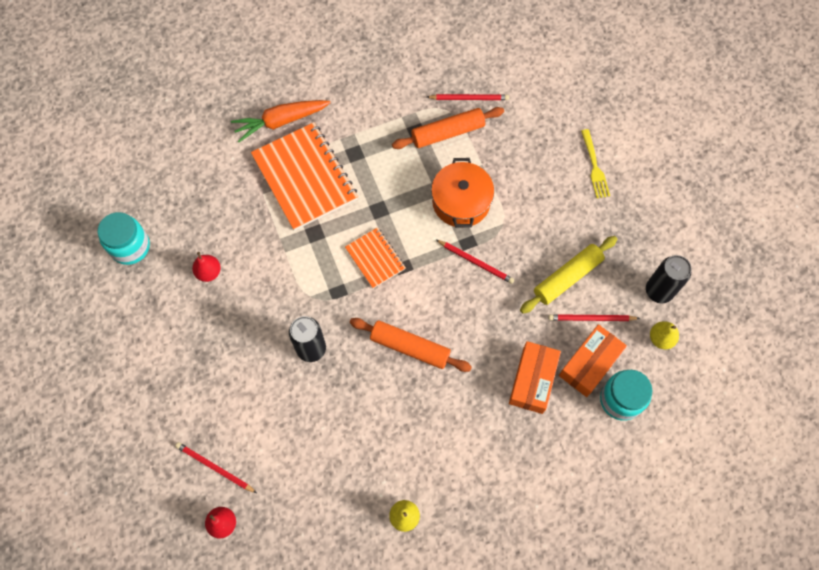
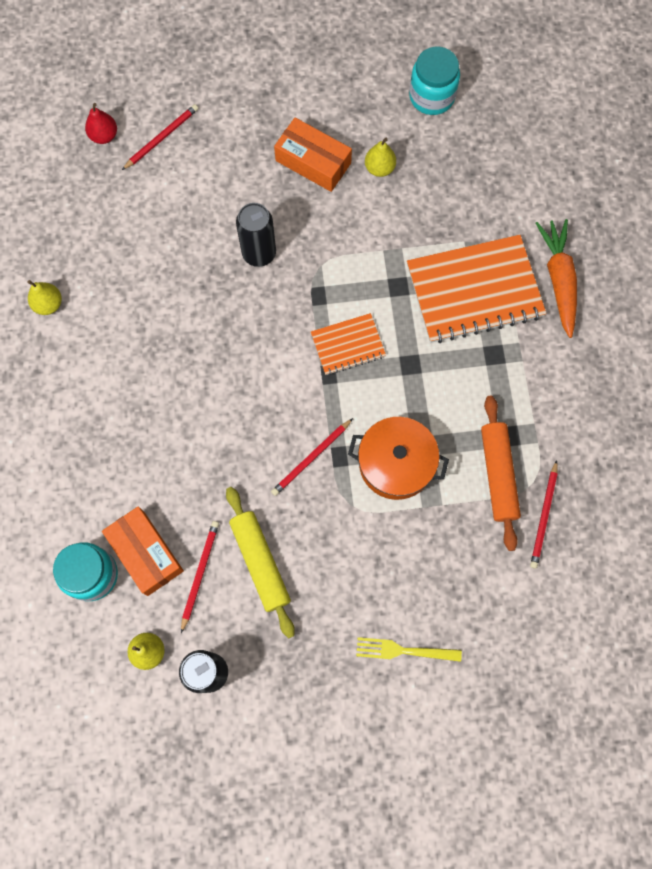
camera: 105 degrees right, 5 degrees up
(209, 272) = (379, 168): red pear -> yellow pear
(410, 347) = (229, 356): orange rolling pin -> none
(532, 380) = (147, 480): orange box -> orange box (313, 162)

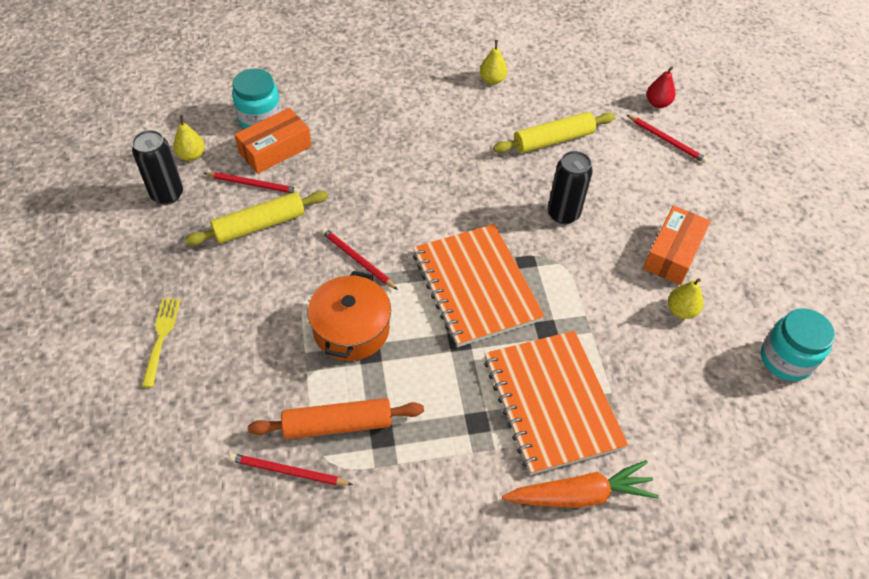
camera: 85 degrees right, 20 degrees down
(153, 250) = (553, 140): none -> yellow rolling pin
(348, 345) = (475, 286): orange notebook -> orange notebook, size x1.89

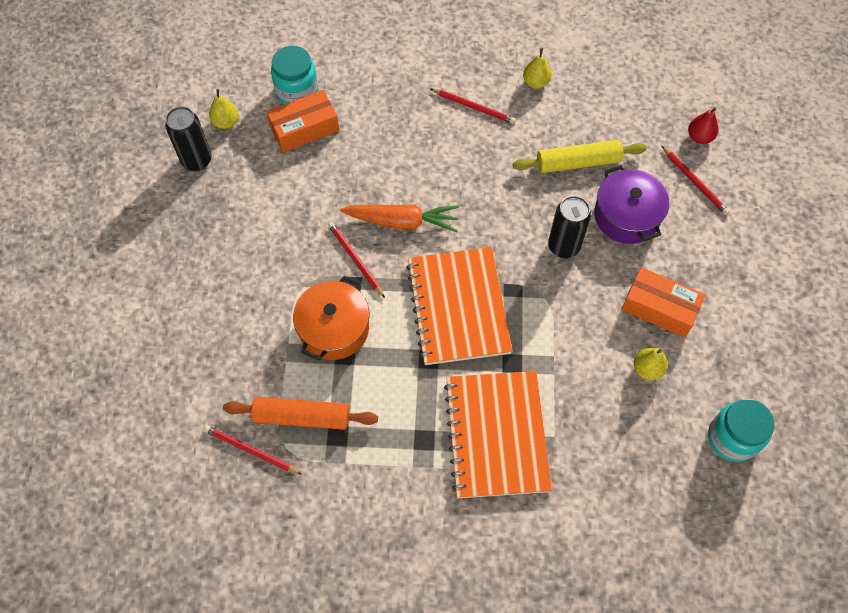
camera: 15 degrees right, 10 degrees up
(161, 337) = (167, 304): yellow fork -> none
(253, 184) = (277, 163): red pencil -> red pencil (473, 107)
(259, 225) = (274, 207): yellow rolling pin -> none
(579, 495) = (496, 525): orange carrot -> orange carrot (402, 221)
(614, 178) = (626, 216): none -> purple pot
(673, 253) = (659, 308): orange box -> orange box turned 75 degrees clockwise

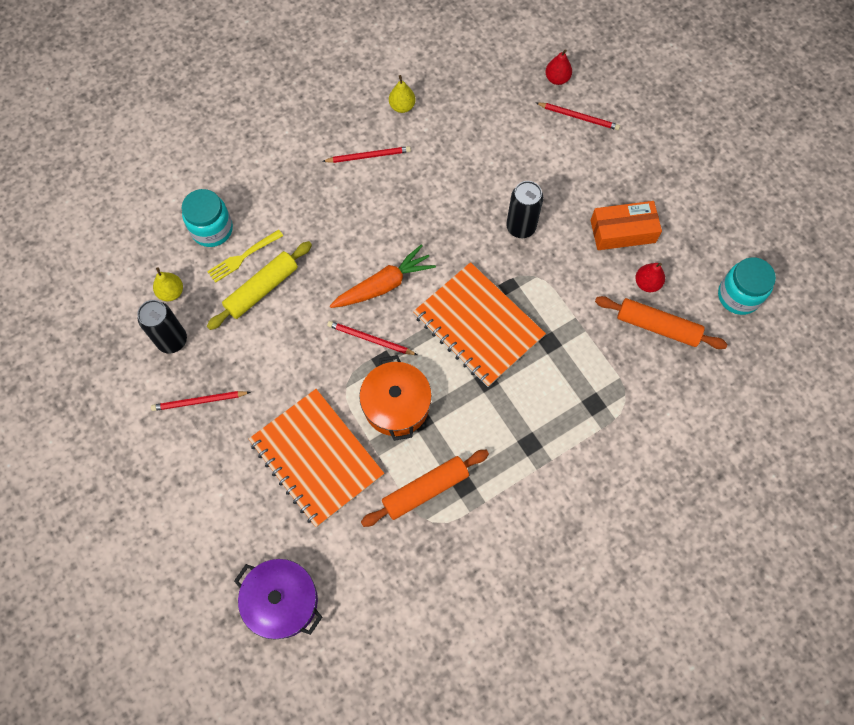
camera: 35 degrees left, 5 degrees up
(251, 450) = (406, 543): red pencil -> red pencil (199, 401)
(304, 128) = (243, 257): orange box -> yellow fork
(496, 435) = (578, 404): orange notebook -> orange notebook (316, 458)
(578, 162) = (482, 153): yellow rolling pin -> yellow rolling pin (262, 289)
(626, 216) = (549, 174): purple pot -> purple pot (282, 601)
(627, 414) = (657, 326): none -> orange rolling pin
(647, 369) = (647, 283): yellow pear -> red pear

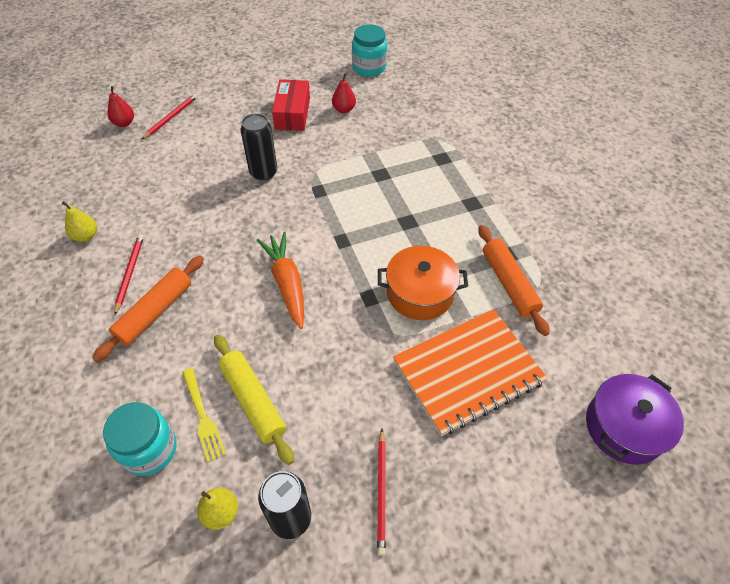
camera: 80 degrees left, 15 degrees down
(370, 339) = (344, 304): red pencil -> none
(478, 326) = (352, 218): orange notebook -> none
(623, 231) = (292, 113): orange box -> red box
(657, 326) = (383, 111): orange rolling pin -> orange rolling pin (155, 312)

